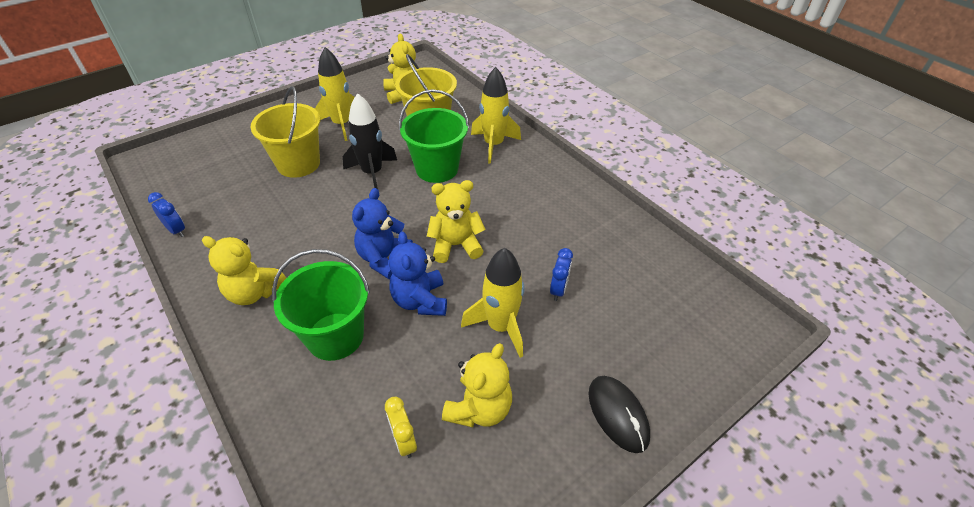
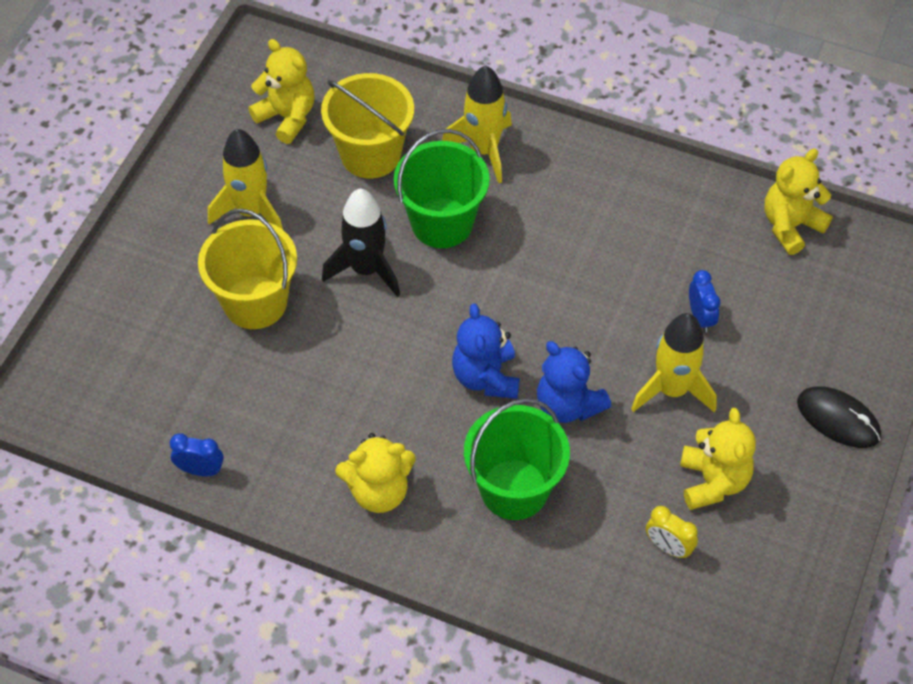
camera: 30 degrees left, 10 degrees up
(456, 245) = (552, 319): yellow teddy bear -> yellow teddy bear (790, 226)

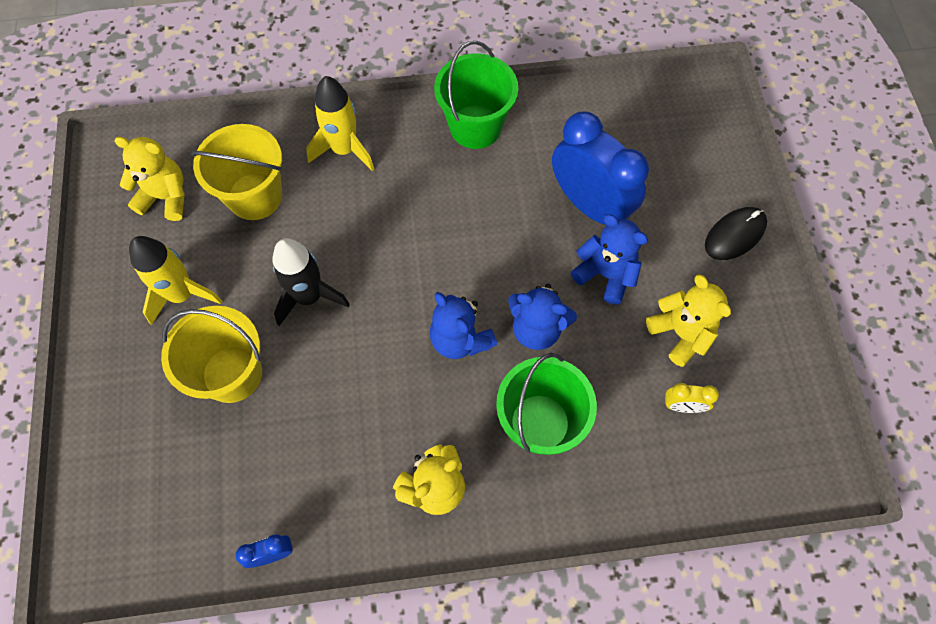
camera: 30 degrees left, 10 degrees up
(442, 223) = (347, 226): green bucket -> green bucket (475, 127)
(672, 390) = (605, 274): yellow rocket -> blue teddy bear
(700, 317) = (589, 205): blue clock -> blue clock, size x2.32
(790, 226) = (608, 100): yellow teddy bear -> none
(838, 419) = (735, 235): black mouse -> black mouse turned 45 degrees counterclockwise

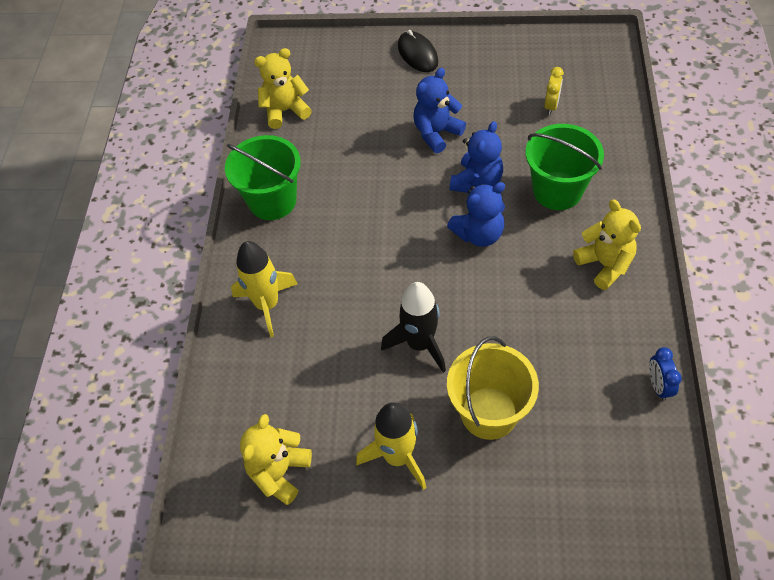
camera: 75 degrees left, 10 degrees down
(255, 196) = (300, 385): yellow bucket -> none
(589, 205) = (371, 134): blue clock -> none
(680, 333) = (493, 97): yellow teddy bear -> yellow teddy bear (285, 111)

